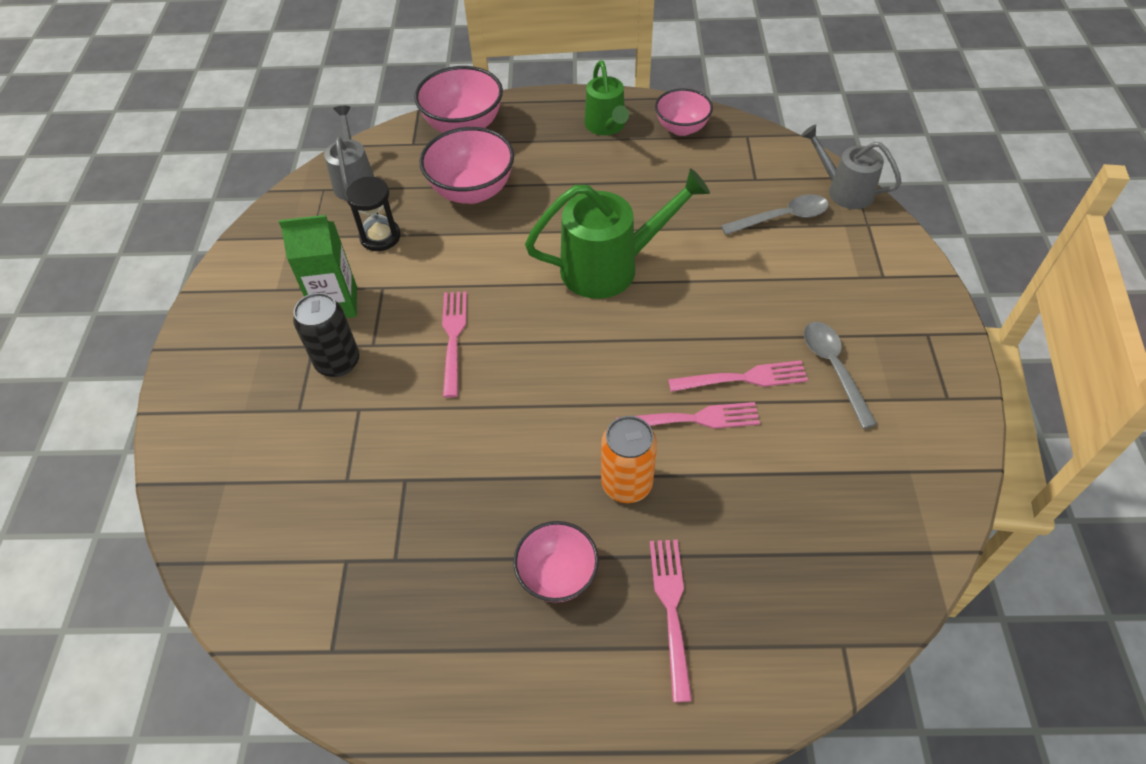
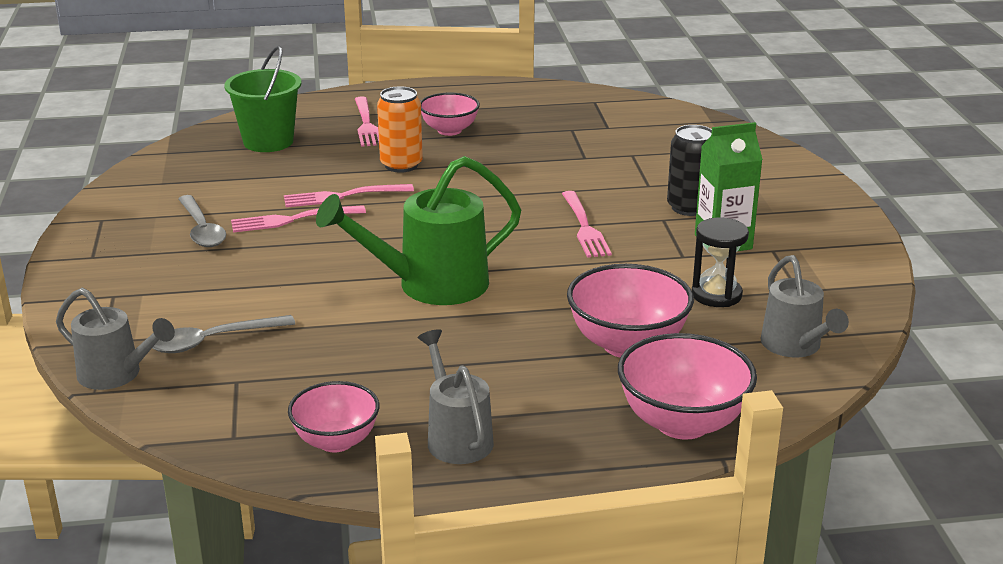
camera: 170 degrees right, 25 degrees down
(606, 126) = (456, 436): green watering can -> grey watering can
(802, 568) = (268, 142): none -> green bucket

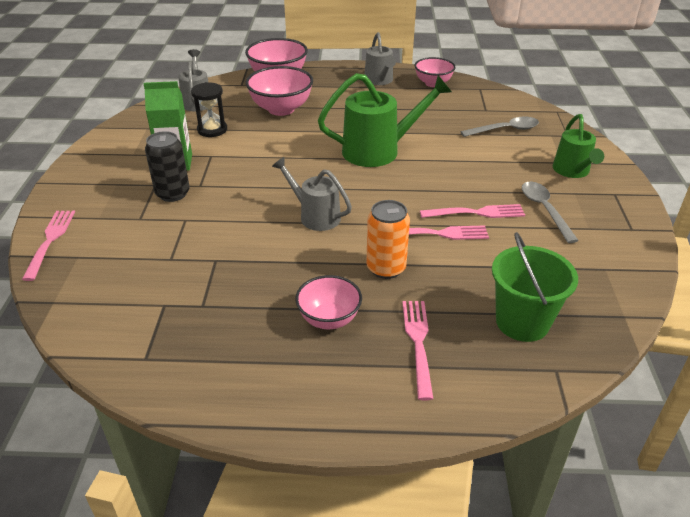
camera: 170 degrees left, 10 degrees up
(117, 375) = (549, 118): grey watering can -> grey watering can (315, 216)
(133, 281) = (573, 171): none -> green watering can
(584, 227) = (260, 184): pink fork -> pink fork (50, 241)

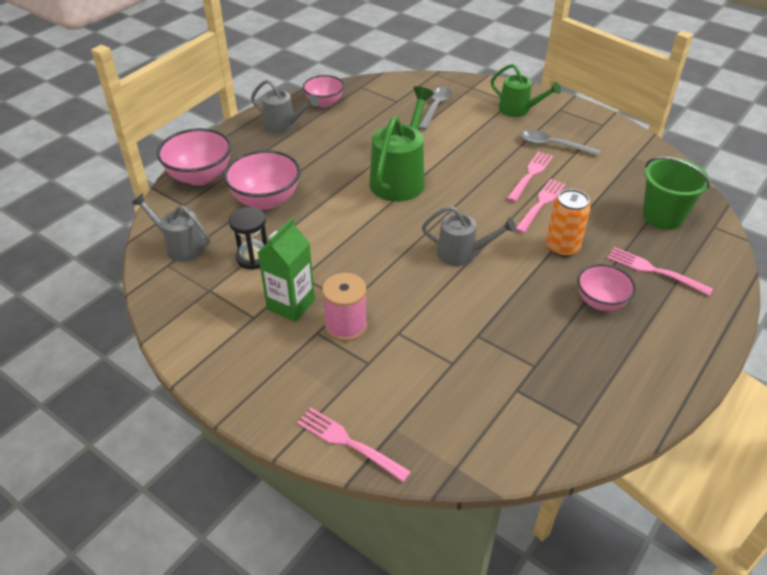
camera: 55 degrees left, 5 degrees up
(173, 194) = (346, 326): black can -> pink spool
(315, 216) = (463, 253): grey watering can -> grey watering can turned 150 degrees counterclockwise

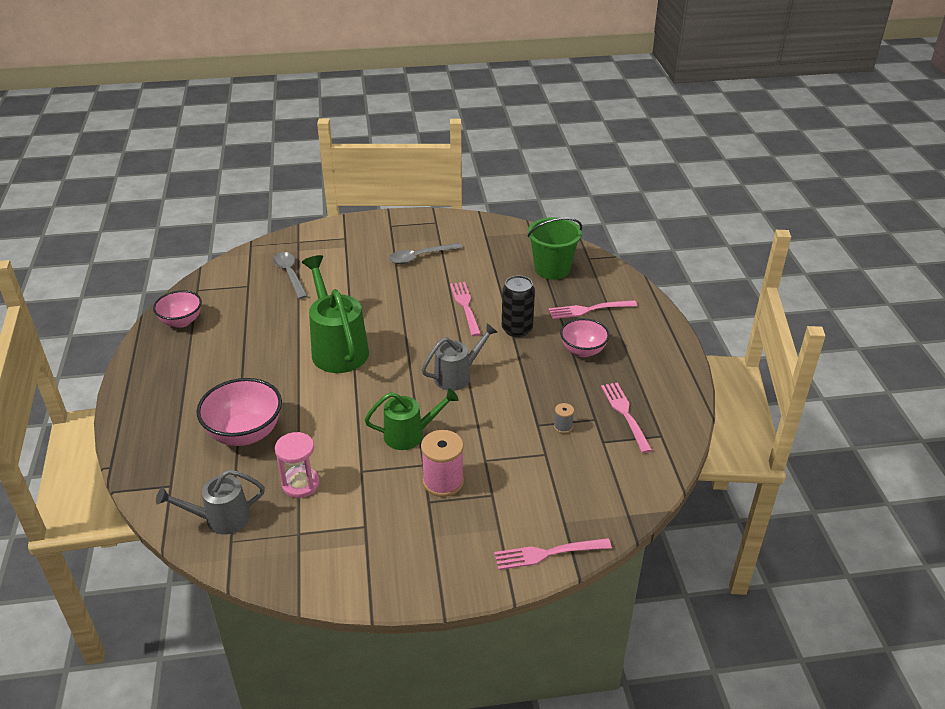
camera: 45 degrees left, 5 degrees down
(200, 176) = (151, 452): pink bowl -> none
(253, 258) = (300, 484): black hourglass -> pink hourglass
(284, 125) = (170, 362): grey watering can -> none
(291, 305) = (381, 496): green carton -> none
(497, 352) = (563, 427): none -> grey spool
(519, 110) = (360, 242): green watering can -> green watering can (410, 434)
(530, 175) = (432, 289): pink fork -> pink fork (625, 414)
(562, 247) = (517, 329): orange can -> black can

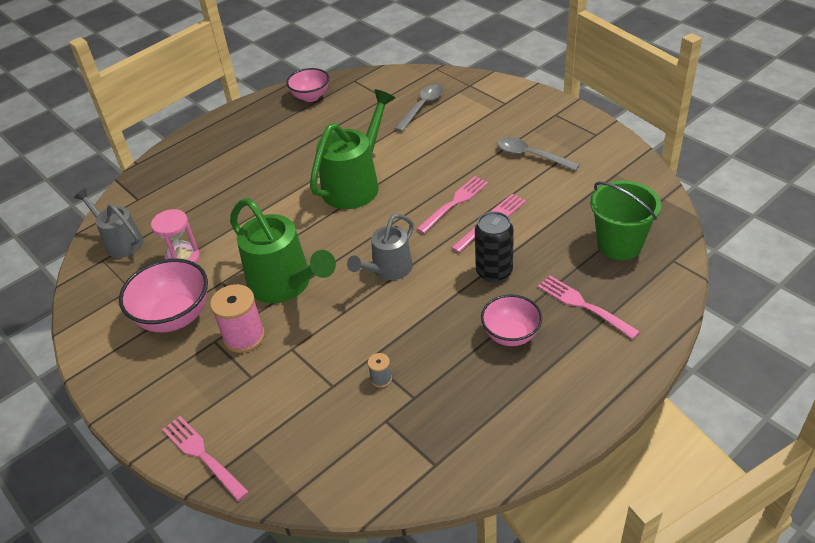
camera: 60 degrees right, 5 degrees up
(245, 433) = (216, 199): pink bowl -> pink bowl (174, 317)
(410, 434) = (286, 285): green watering can -> green watering can, size x1.60
(457, 375) = (388, 270): grey watering can -> grey watering can turned 105 degrees clockwise
(625, 414) = (442, 418): pink fork -> pink fork (454, 203)

